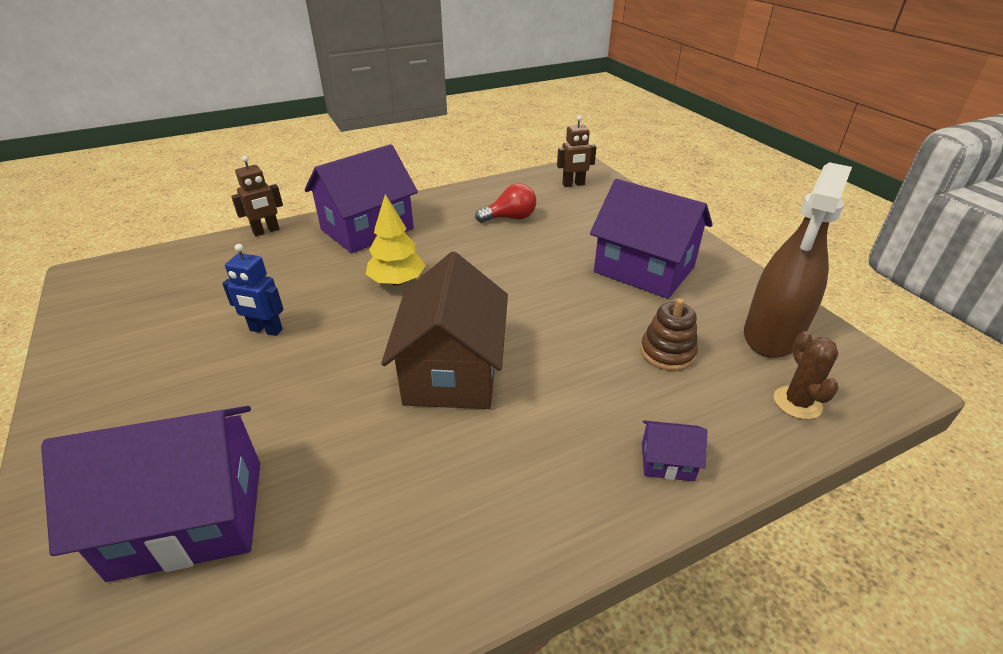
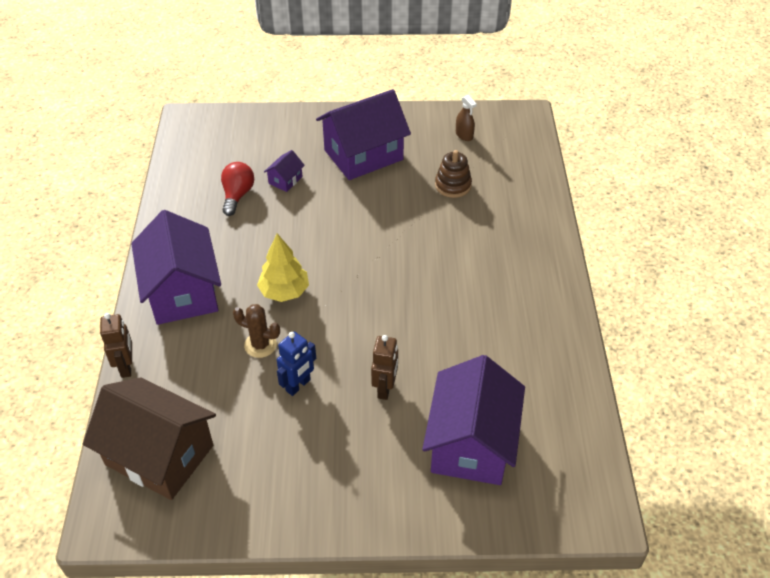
camera: 65 degrees left, 10 degrees up
(452, 371) = (411, 290): brown house -> brown house (159, 455)
(573, 184) = (212, 137): brown robot -> brown robot (385, 388)
(667, 462) = (532, 225): purple house -> purple house (285, 180)
(772, 335) = (464, 135): brown spray bottle -> brown spray bottle, size x0.40
(797, 403) = (519, 157): brown cactus -> brown cactus (260, 345)

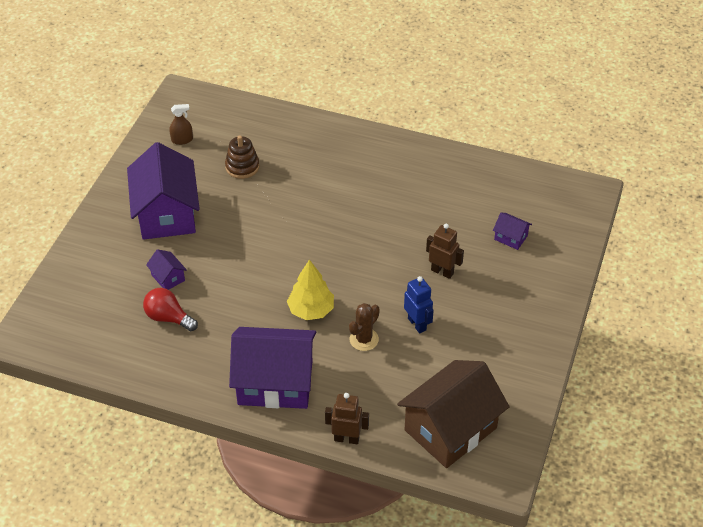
camera: 70 degrees left, 0 degrees up
(471, 443) = (510, 237): purple house -> purple house, size x0.42

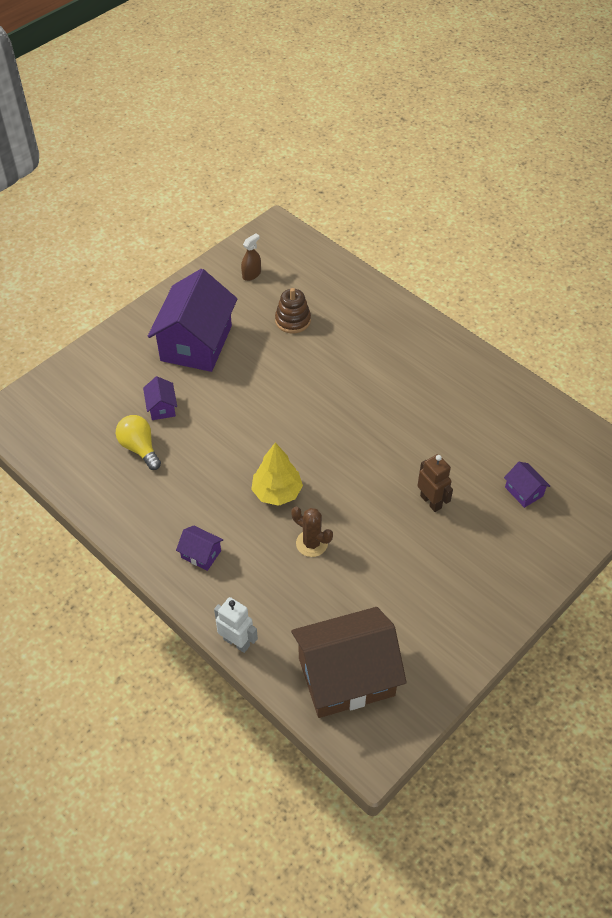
camera: 25 degrees right, 5 degrees up
(168, 318) = (139, 448): red light bulb -> yellow light bulb
(182, 140) = (251, 274): brown spray bottle -> brown spray bottle turned 60 degrees counterclockwise
(275, 383) = (201, 554): purple house -> purple house, size x0.42
(346, 438) = (237, 642): brown robot -> white robot
(364, 339) = (311, 543): brown cactus -> brown cactus turned 60 degrees clockwise
(417, 324) = (374, 548): blue robot -> none

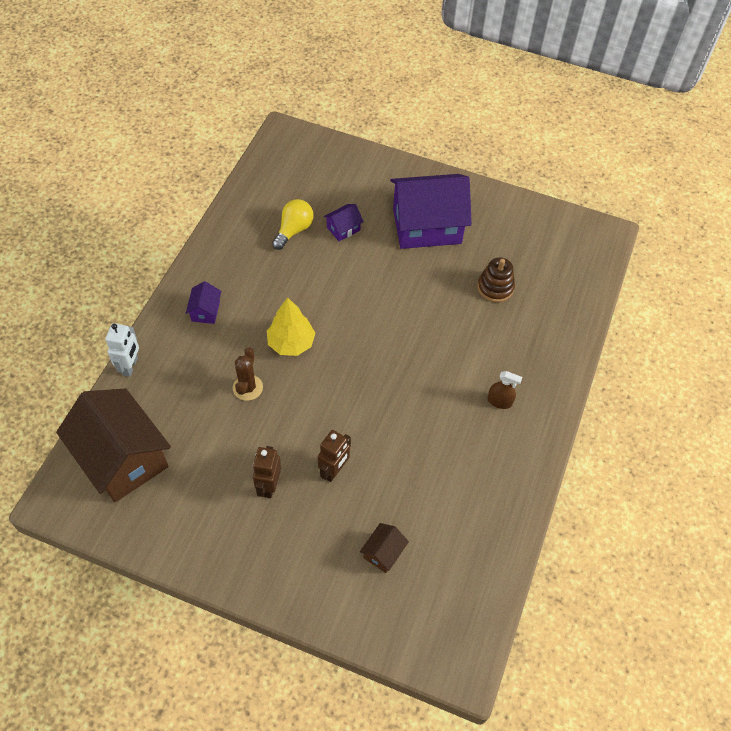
camera: 65 degrees right, 5 degrees up
(251, 274) = (533, 236): brown spray bottle -> brown spray bottle (499, 401)
(427, 557) = (269, 486): none -> brown robot
(524, 491) = (383, 553): purple house -> brown house

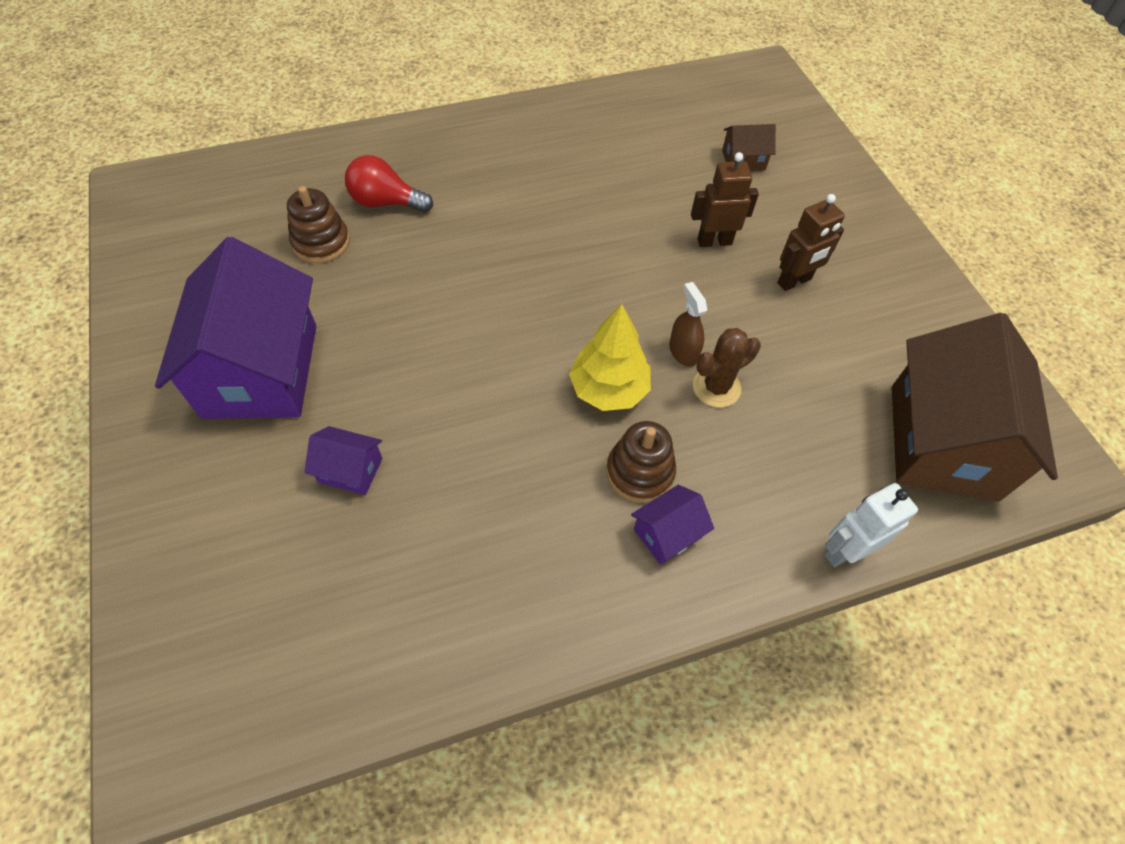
camera: 130 degrees left, 0 degrees up
(240, 323) = (640, 472): none -> brown stacking toy
(294, 230) = (409, 537): yellow light bulb -> none
(427, 226) = (261, 370): purple house -> purple house turned 45 degrees clockwise
(499, 401) = (488, 163): brown spray bottle -> brown spray bottle (683, 352)
(505, 332) = (386, 202): none -> red light bulb

